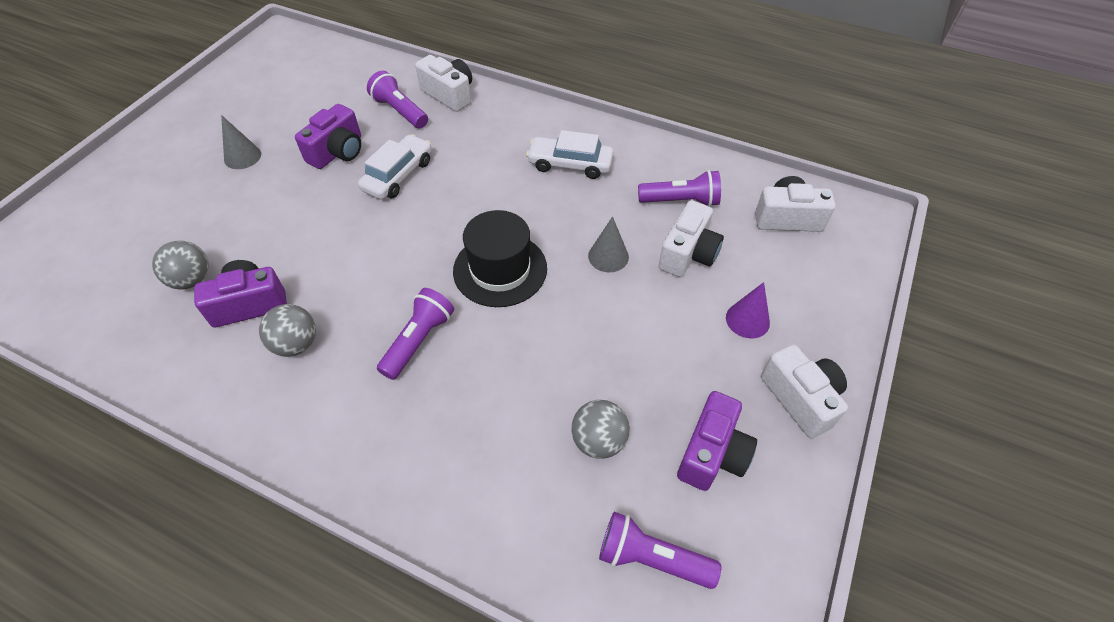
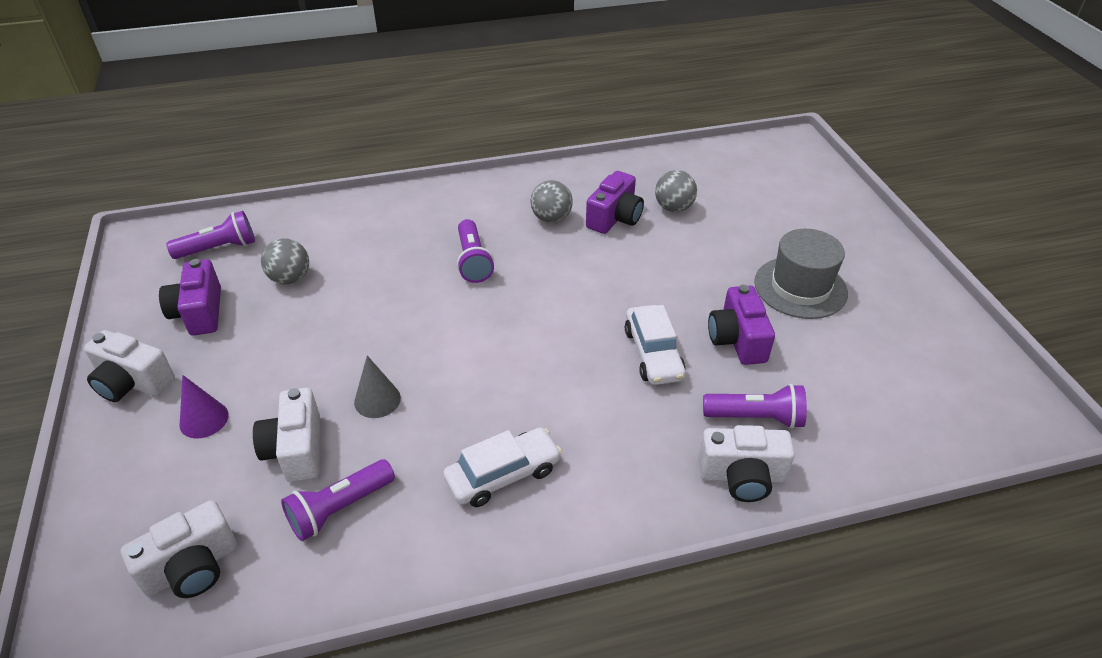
camera: 140 degrees right, 10 degrees down
(242, 157) = (800, 287): grey cone -> grey hat
(500, 269) = (465, 334): black hat -> none

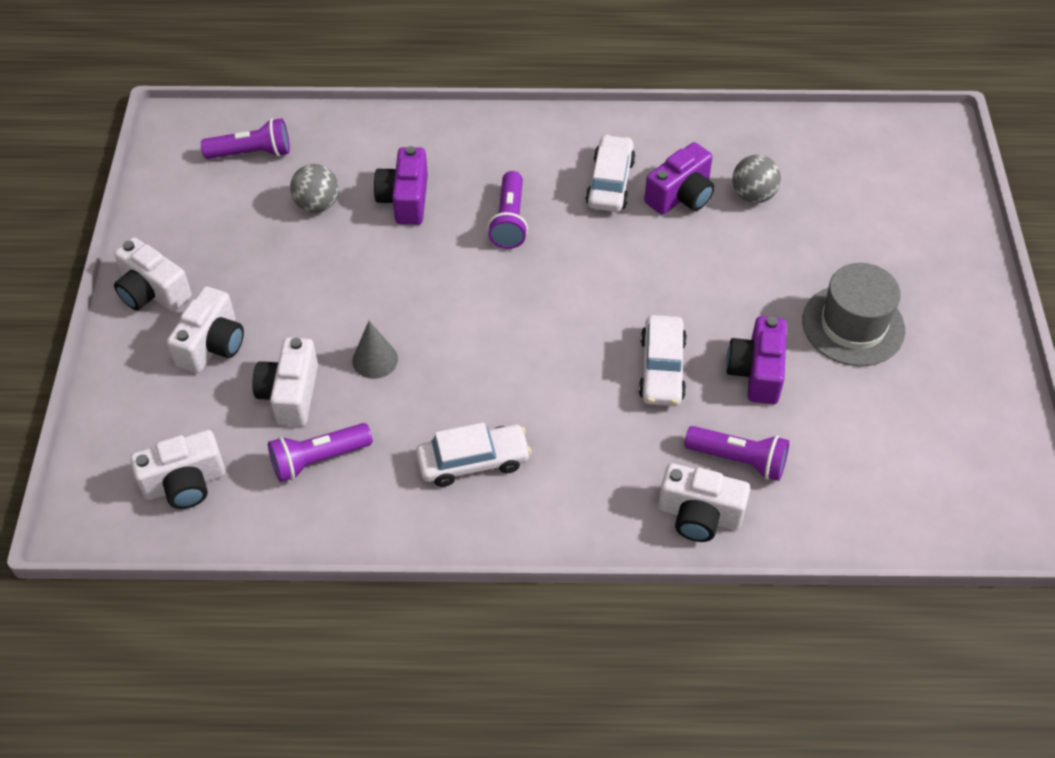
camera: 15 degrees right, 10 degrees up
(199, 312) = (223, 227): purple camera -> purple camera (405, 199)
(204, 419) = (212, 345): purple cone -> white camera
(551, 218) = (610, 183): grey ball -> white car

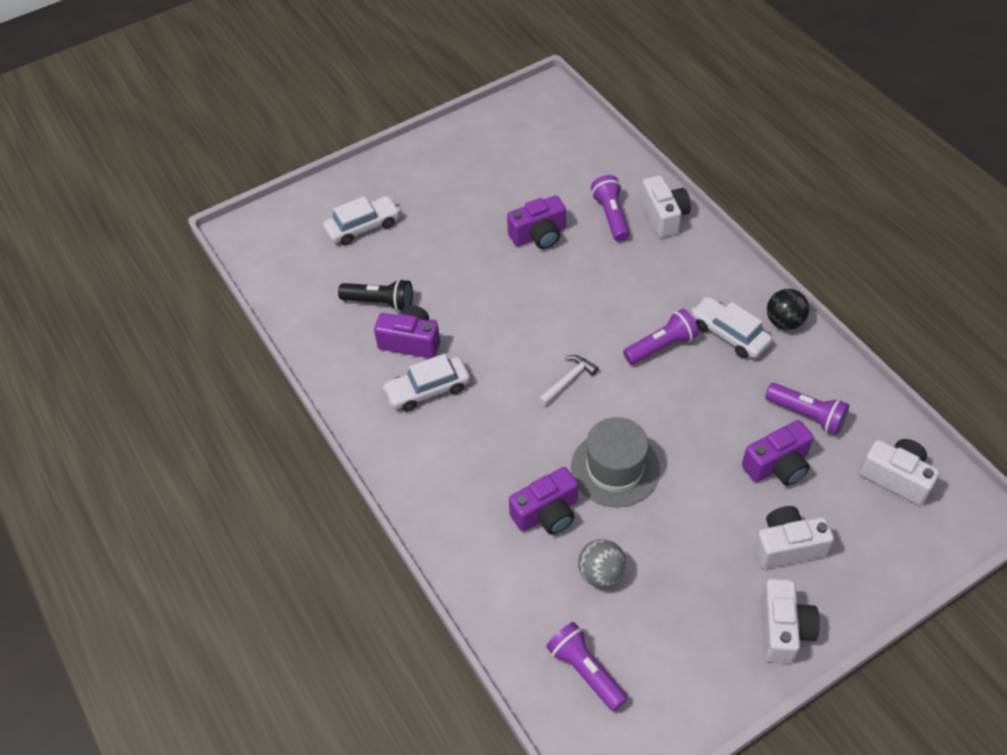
camera: 120 degrees left, 0 degrees up
(290, 394) = (777, 465): white camera -> purple camera
(375, 360) = (706, 434): grey cone -> none
(445, 527) = (784, 322): none -> black ball
(509, 221) = (515, 430): purple flashlight -> purple flashlight (661, 346)
(532, 289) = (568, 380): none -> white hammer
(662, 369) = (576, 279): white car -> white car (363, 227)
(753, 195) = (380, 302): grey ball -> black flashlight
(853, 325) = (463, 208): grey hat -> grey hat (615, 468)

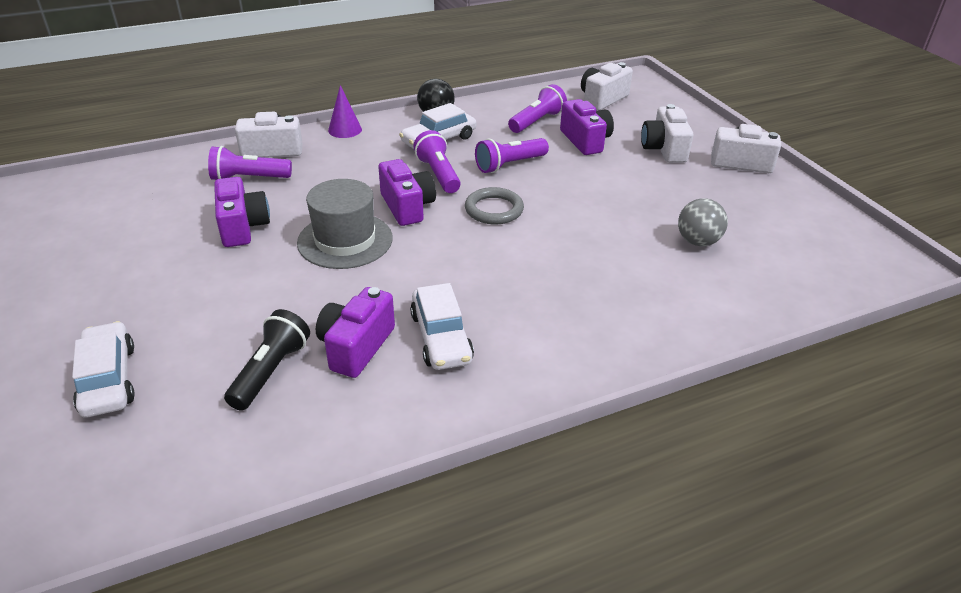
camera: 85 degrees left, 15 degrees down
(547, 513) = (629, 266): purple camera -> purple camera (407, 207)
(568, 380) = (462, 232): white hammer -> none
(585, 670) = (803, 263): purple flashlight -> purple flashlight (509, 165)
(611, 399) = (494, 209): none -> grey ring
(615, 468) = (578, 218): grey hat -> grey hat (345, 240)
(722, 256) = (345, 130): none -> purple cone

